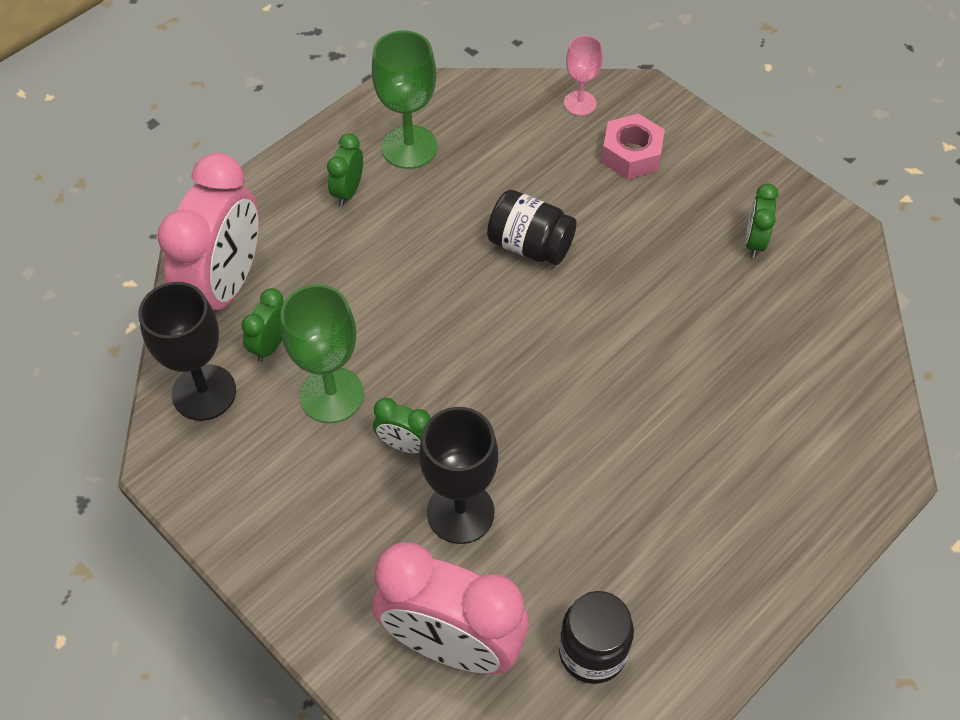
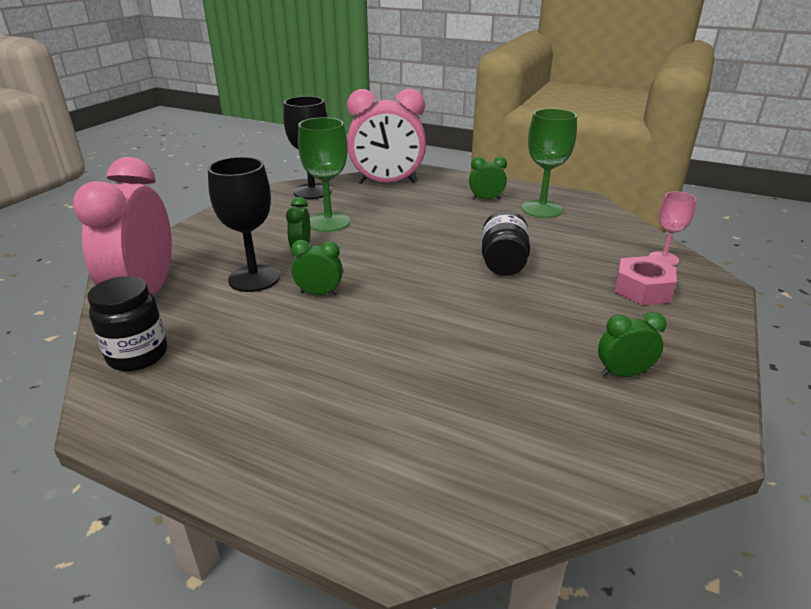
camera: 70 degrees right, 25 degrees down
(271, 345) = (355, 200): green clock -> green clock (319, 293)

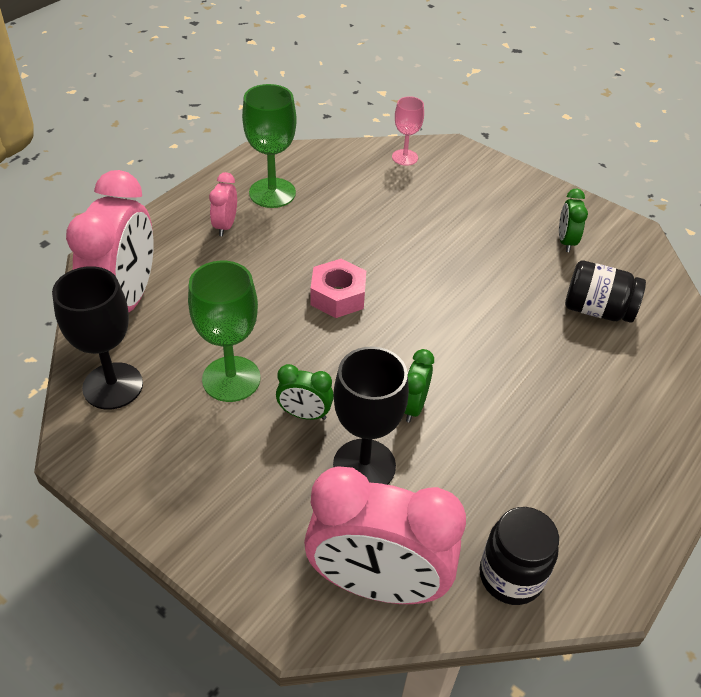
camera: 80 degrees left, 15 degrees up
(486, 199) = (225, 226): green clock -> pink clock
(503, 263) = (385, 255): black jar -> black jar (597, 310)
(642, 289) = (453, 188): pink nut -> pink nut (338, 296)

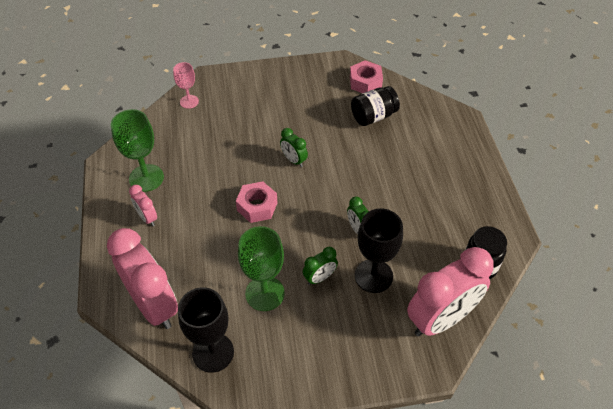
camera: 45 degrees left, 5 degrees up
(565, 241) = (321, 91): green clock -> green clock (293, 160)
(636, 269) = (365, 82): none -> pink nut

